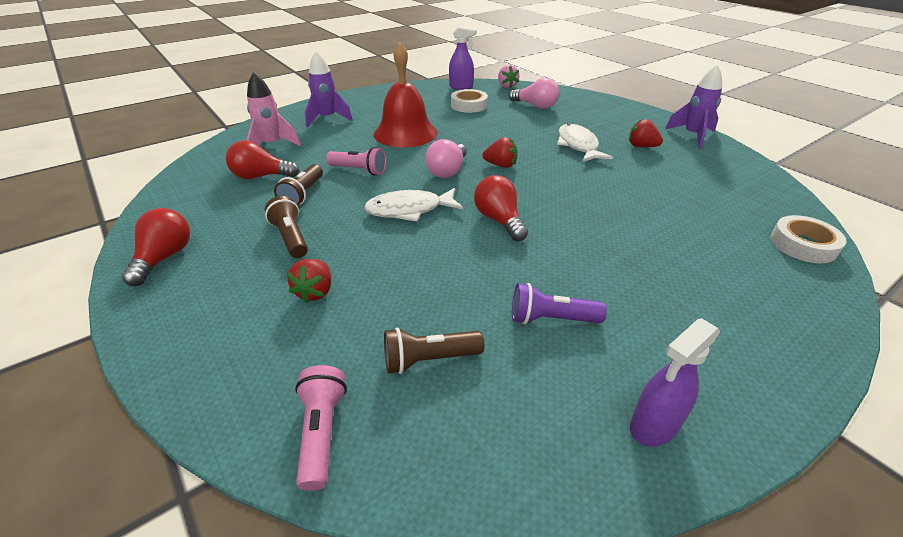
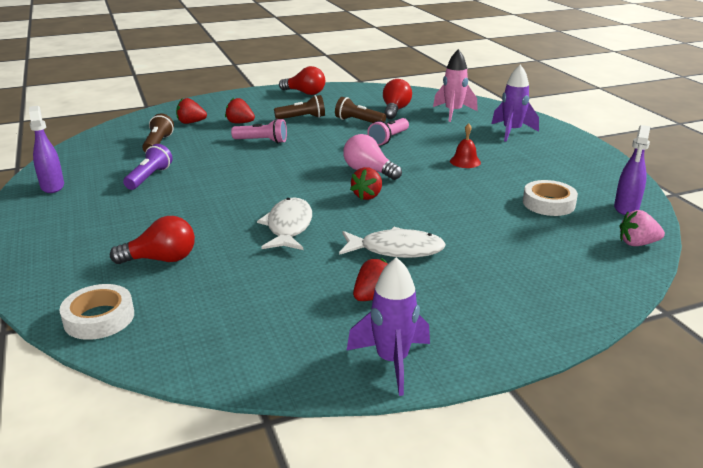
camera: 105 degrees right, 10 degrees down
(318, 353) = (191, 122): none -> red strawberry
(322, 432) = (144, 122): pink flashlight -> pink flashlight (262, 141)
(405, 133) = (465, 161): red bell -> red bell, size x0.43
(409, 210) = (311, 151): white fish -> white fish (288, 226)
(499, 220) = (270, 180): red light bulb -> red light bulb (161, 259)
(535, 106) = (544, 250): pink light bulb -> none

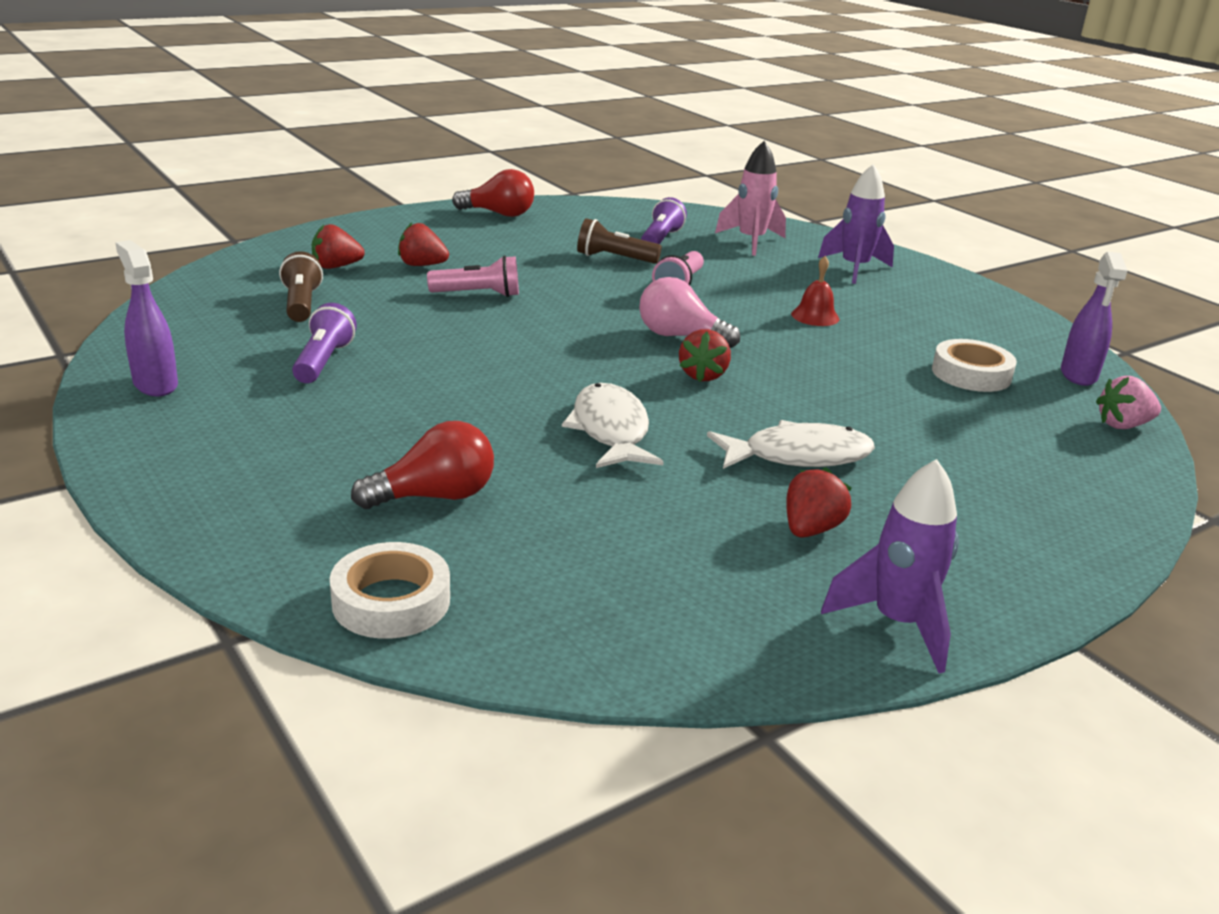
camera: 15 degrees left, 0 degrees up
(302, 118) = (520, 255): brown flashlight -> none
(395, 110) = (660, 239): red light bulb -> purple flashlight

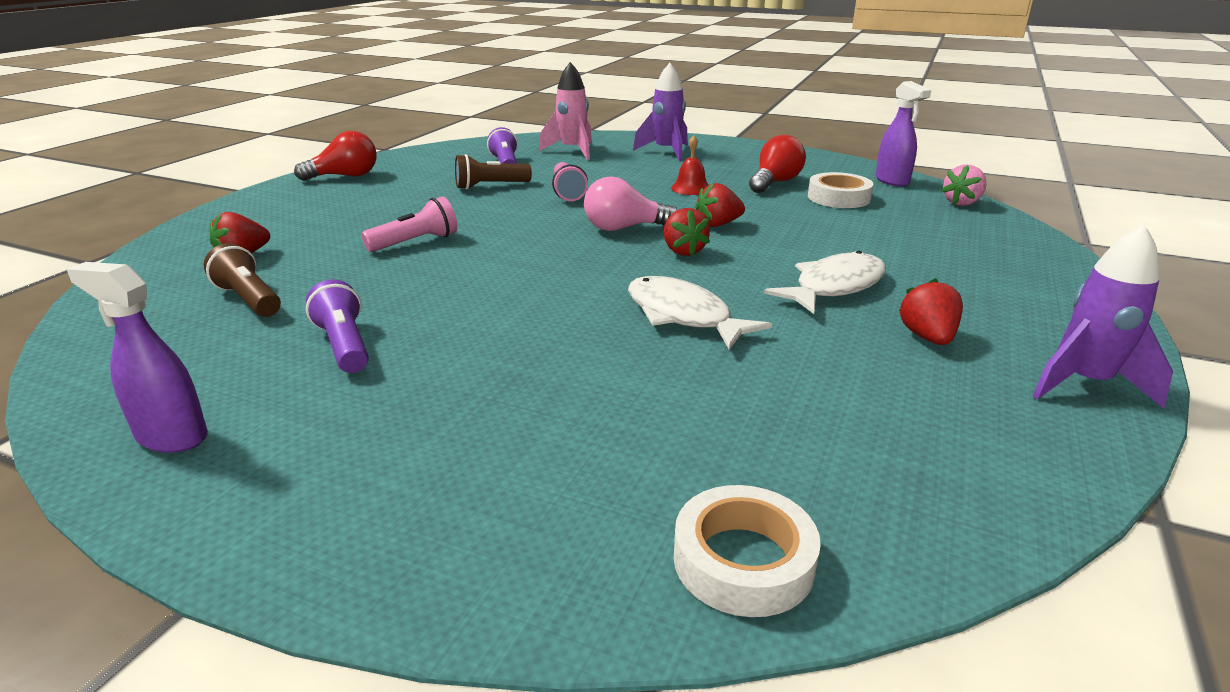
camera: 30 degrees left, 0 degrees up
(422, 265) = (329, 233): red strawberry -> red strawberry (718, 224)
(434, 496) = (629, 433): red light bulb -> red light bulb (775, 183)

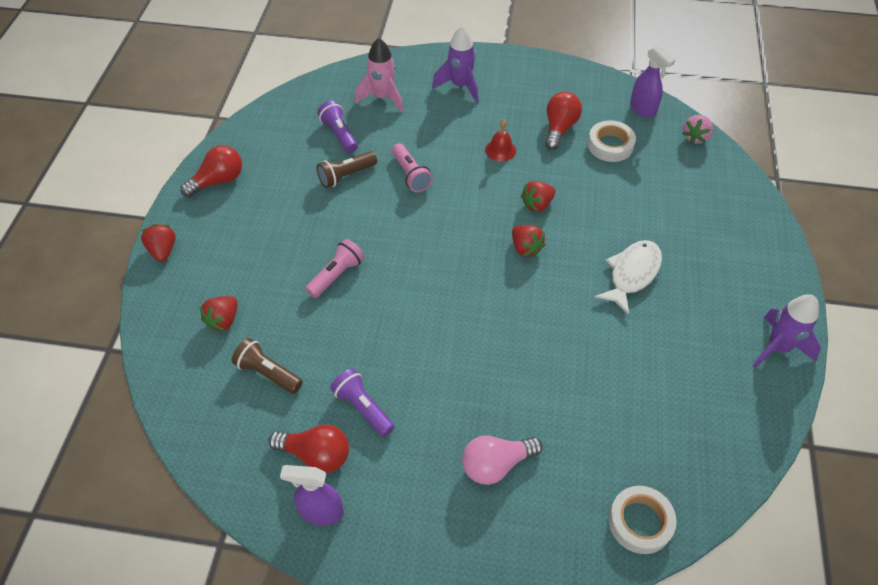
camera: 15 degrees left, 25 degrees up
(231, 378) = (316, 455): none -> red light bulb
(624, 228) = (474, 224): pink light bulb -> pink light bulb (496, 464)
(683, 316) = (551, 329): white fish -> none
(927, 337) = (694, 320): red strawberry -> red strawberry (163, 250)

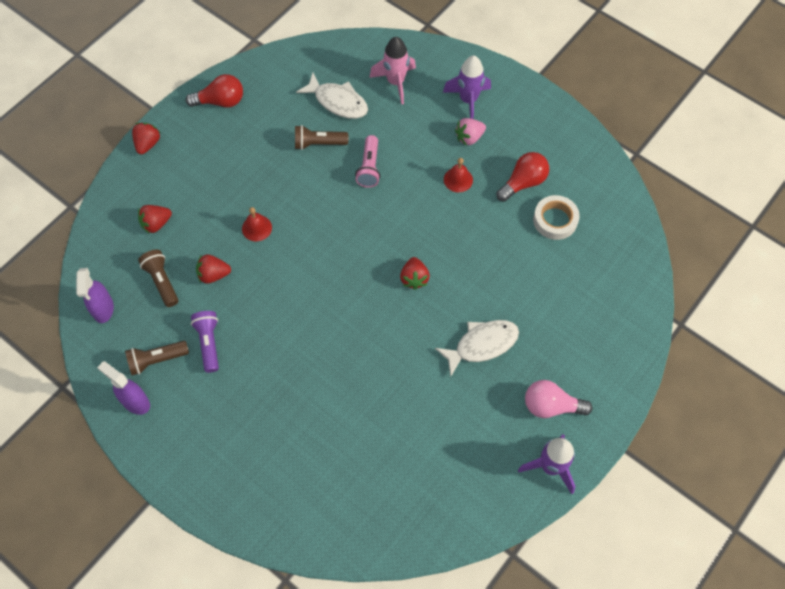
camera: 30 degrees right, 10 degrees up
(316, 455) = (157, 360): red light bulb -> brown flashlight
(336, 275) = (257, 228): pink flashlight -> red bell
(339, 134) = (338, 102): purple flashlight -> white fish
(496, 464) = (271, 435): pink light bulb -> pink light bulb (551, 406)
(537, 204) = (451, 245): red strawberry -> red strawberry (213, 275)
(640, 522) = (340, 532): white tape -> none
(643, 109) = (612, 199): purple spray bottle -> purple spray bottle (103, 309)
(695, 137) = (637, 249): pink strawberry -> pink strawberry (469, 138)

